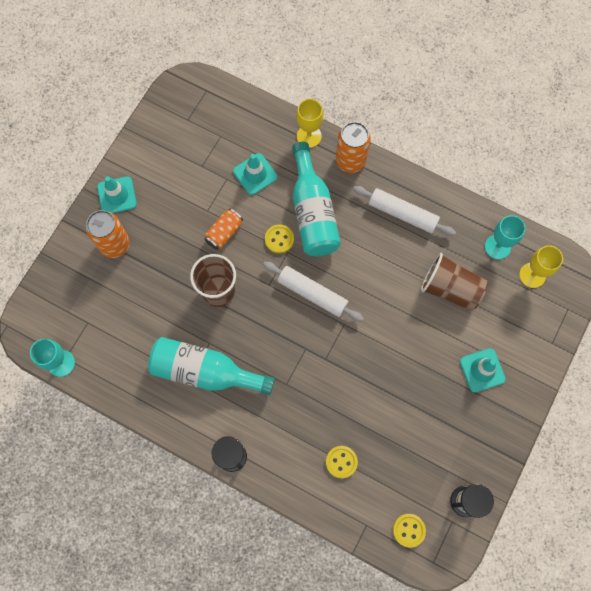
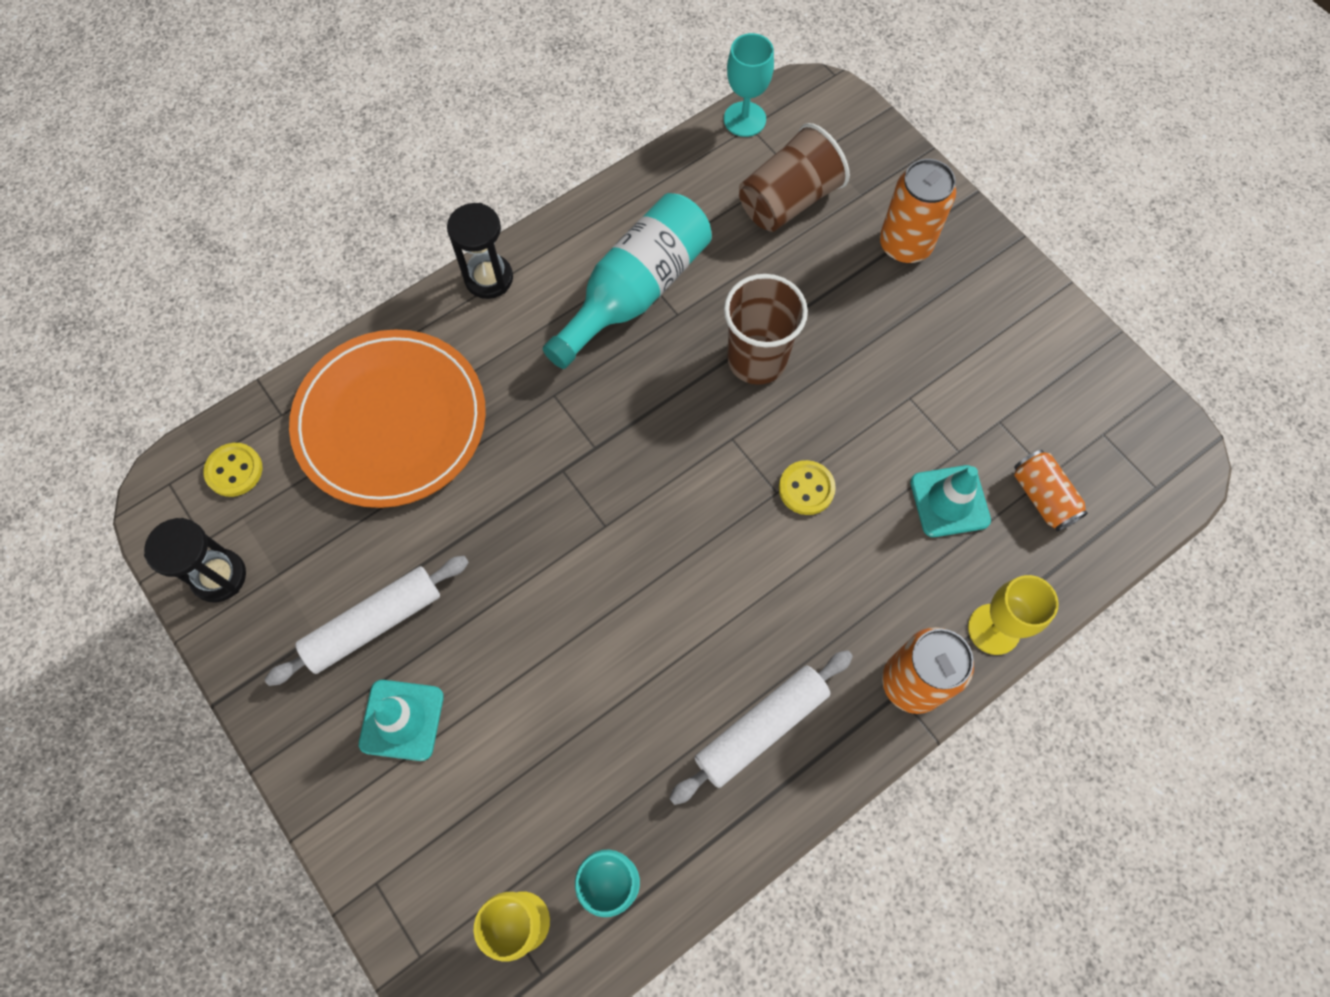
camera: 115 degrees right, 5 degrees down
(117, 195) = (992, 277): turquoise traffic cone -> none
(224, 232) = (857, 407): orange can -> orange can (1043, 497)
(312, 212) = (834, 566): turquoise bottle -> none
(312, 293) = (683, 499): white rolling pin -> white rolling pin (374, 623)
(341, 462) = (391, 421): yellow button -> orange plate
(450, 288) = (575, 742): brown cup -> brown cup (788, 201)

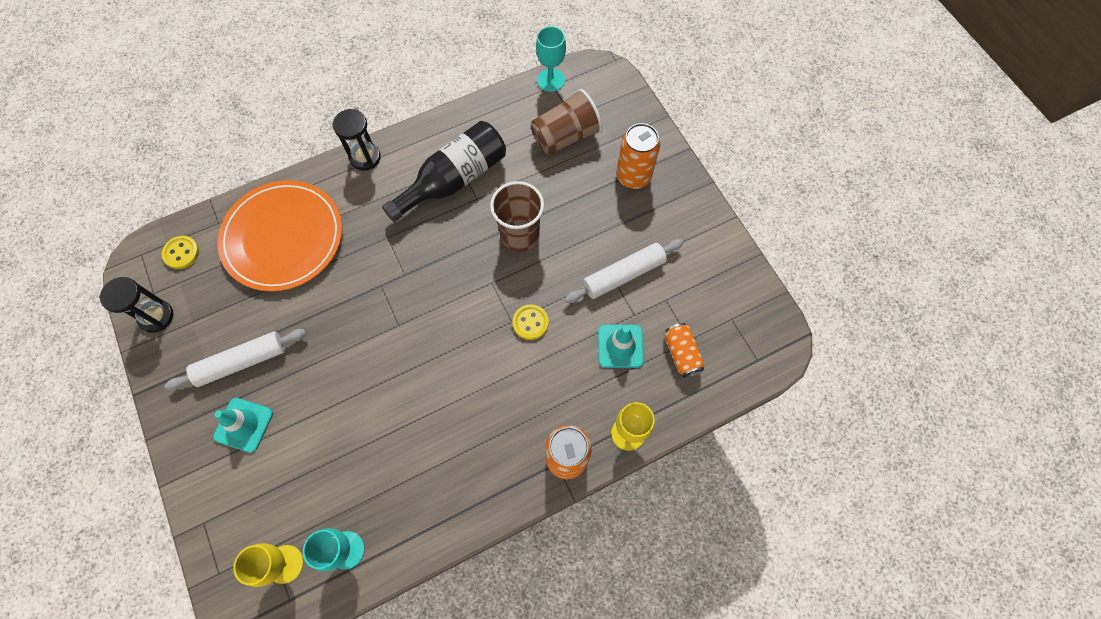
camera: 10 degrees right, 0 degrees up
(635, 291) = (454, 180): turquoise bottle -> black bottle
(761, 728) = (463, 470): white rolling pin -> white rolling pin (623, 275)

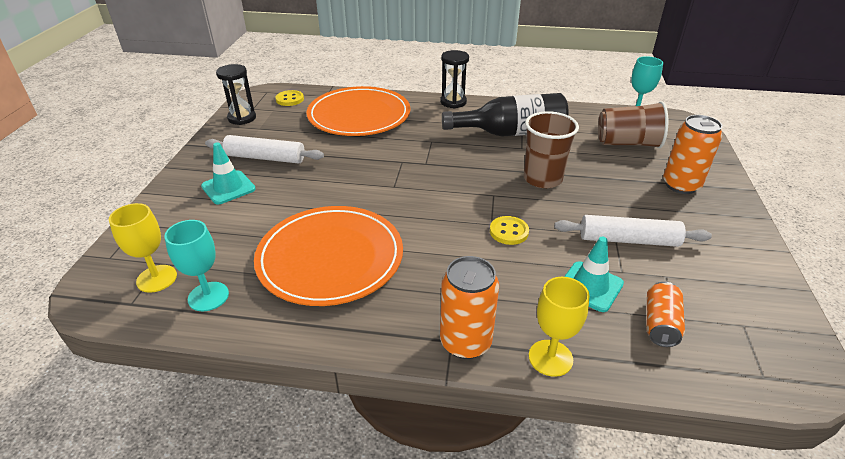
camera: 35 degrees right, 30 degrees down
(410, 446) = (330, 258): none -> orange plate

